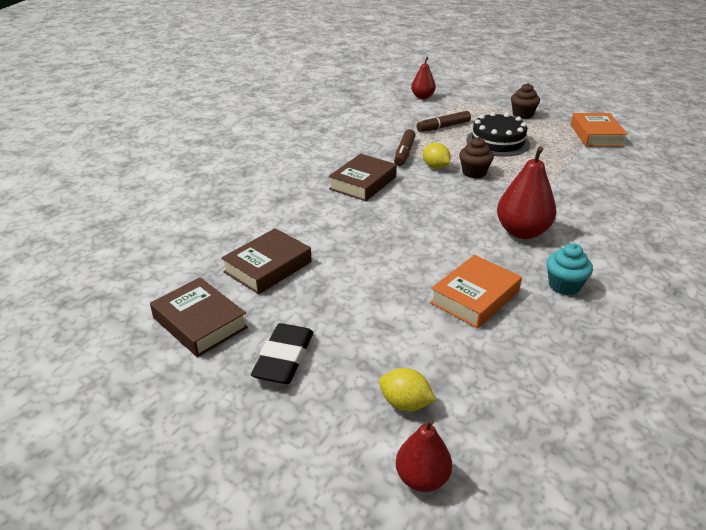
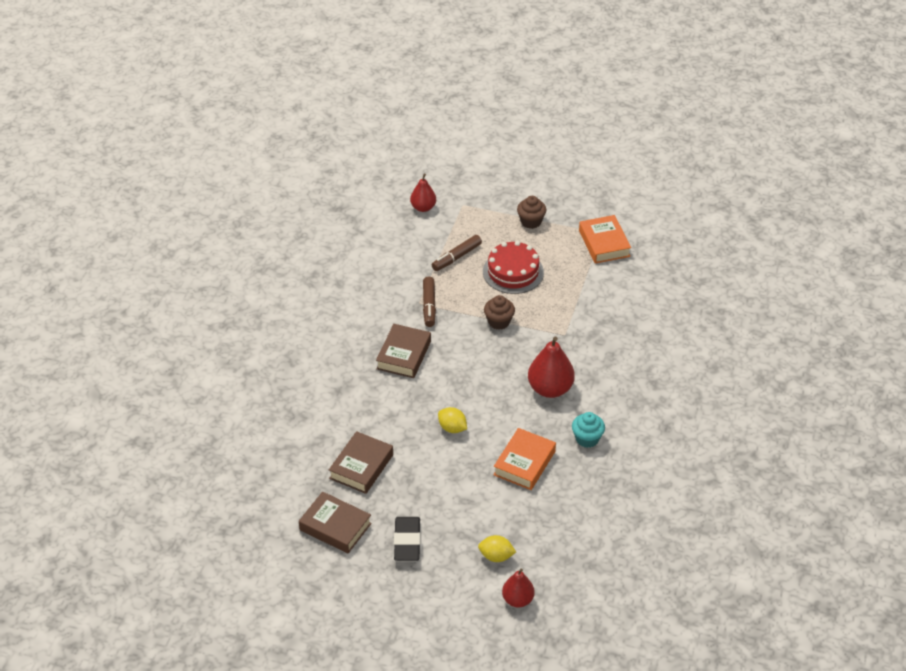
camera: 15 degrees left, 10 degrees up
(435, 167) = (462, 320): yellow lemon -> yellow lemon (452, 428)
(497, 142) = (513, 272): black cake -> red cake

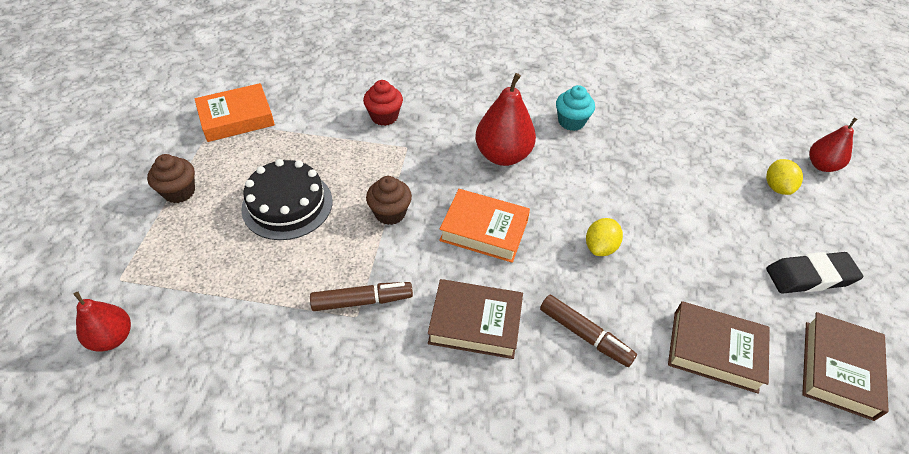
camera: 100 degrees left, 5 degrees up
(456, 257) = (250, 275): brown marker -> brown marker (585, 335)
(513, 272) = (287, 205): red cake -> black cake
(524, 463) = (629, 172): orange book -> orange book (484, 230)
(601, 324) = (384, 116): none -> red cupcake

